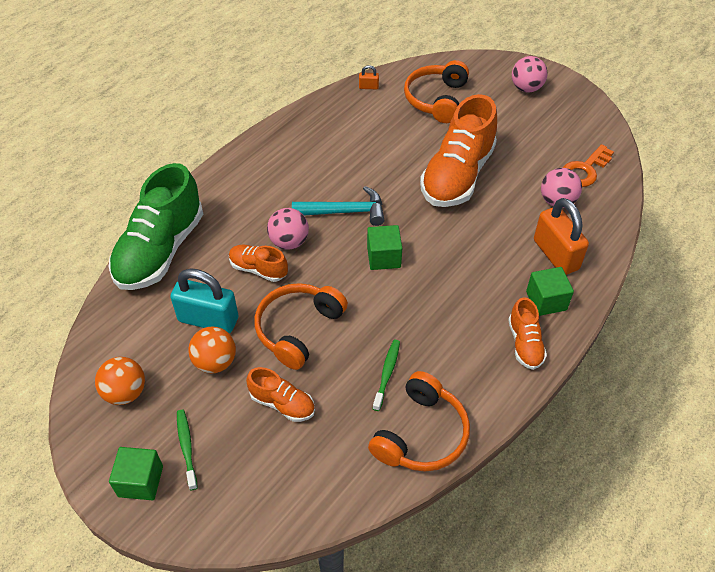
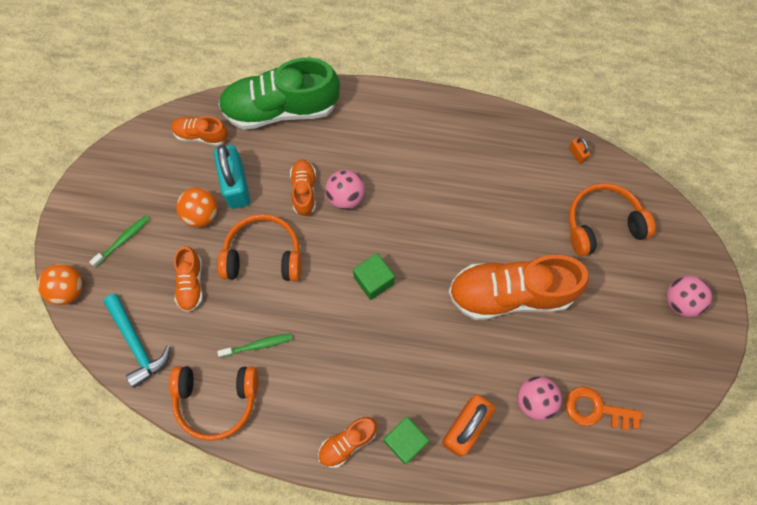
camera: 60 degrees right, 20 degrees up
(125, 392) = (145, 171): orange ball -> orange ball (69, 289)
(130, 325) = (201, 135): none -> orange shoe
(140, 481) = (84, 227): green cube -> none
(344, 211) = (405, 221): turquoise hammer -> turquoise hammer (137, 343)

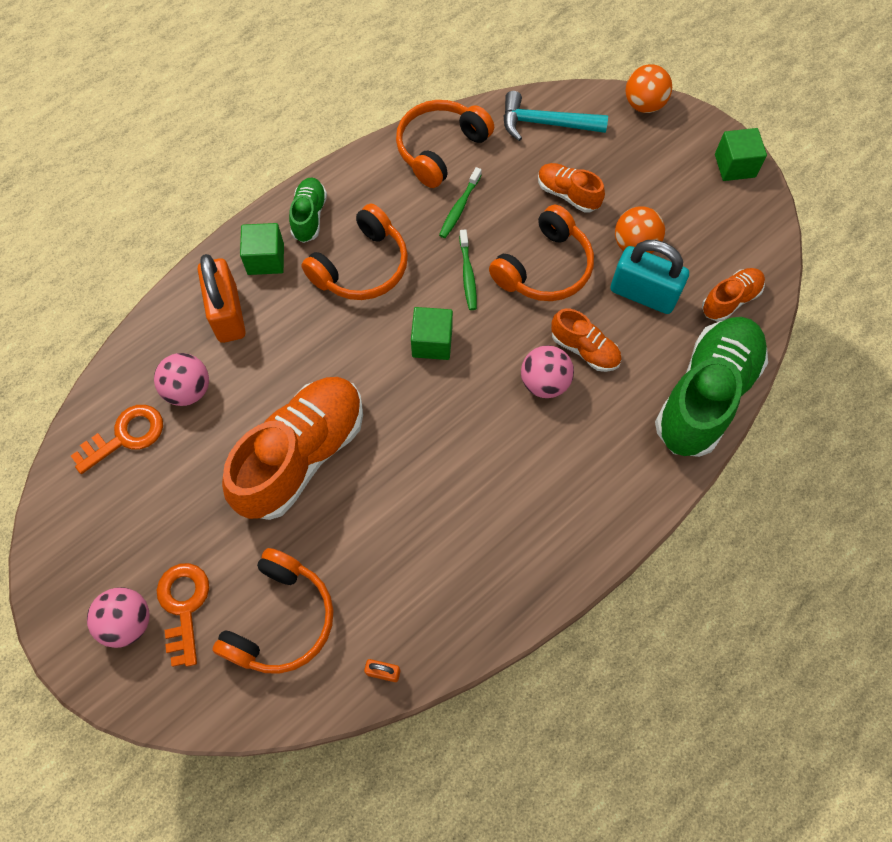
camera: 130 degrees right, 5 degrees down
(85, 196) = (734, 166): none -> green cube
(123, 240) = (660, 169): green toothbrush -> green toothbrush (468, 274)
(347, 442) = (309, 216): orange shoe -> green shoe
(357, 370) = (361, 267): none -> orange headphones
(645, 279) = (184, 606): none -> orange key

